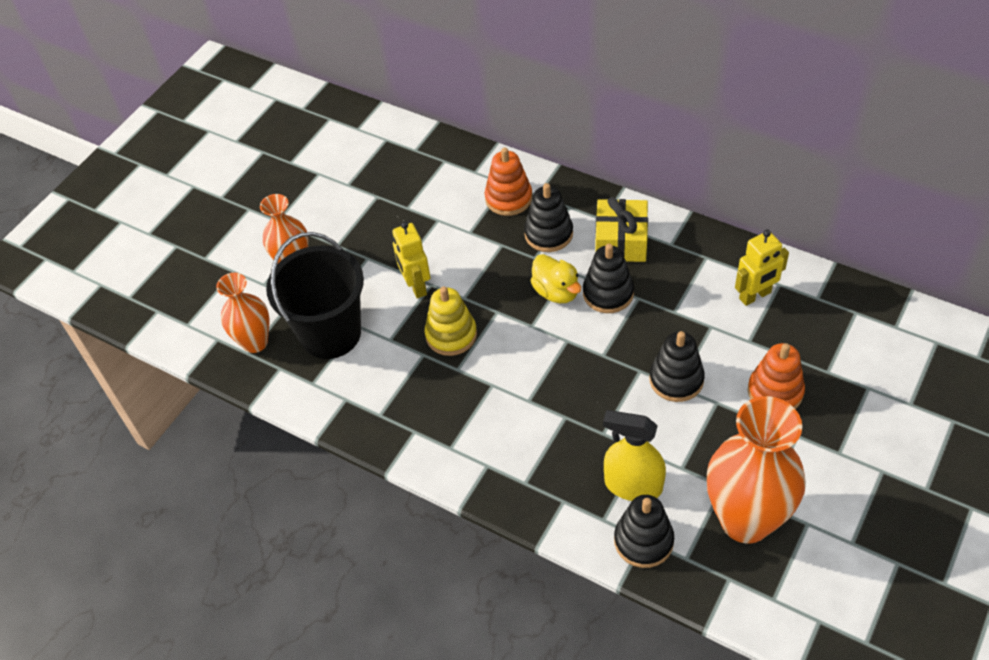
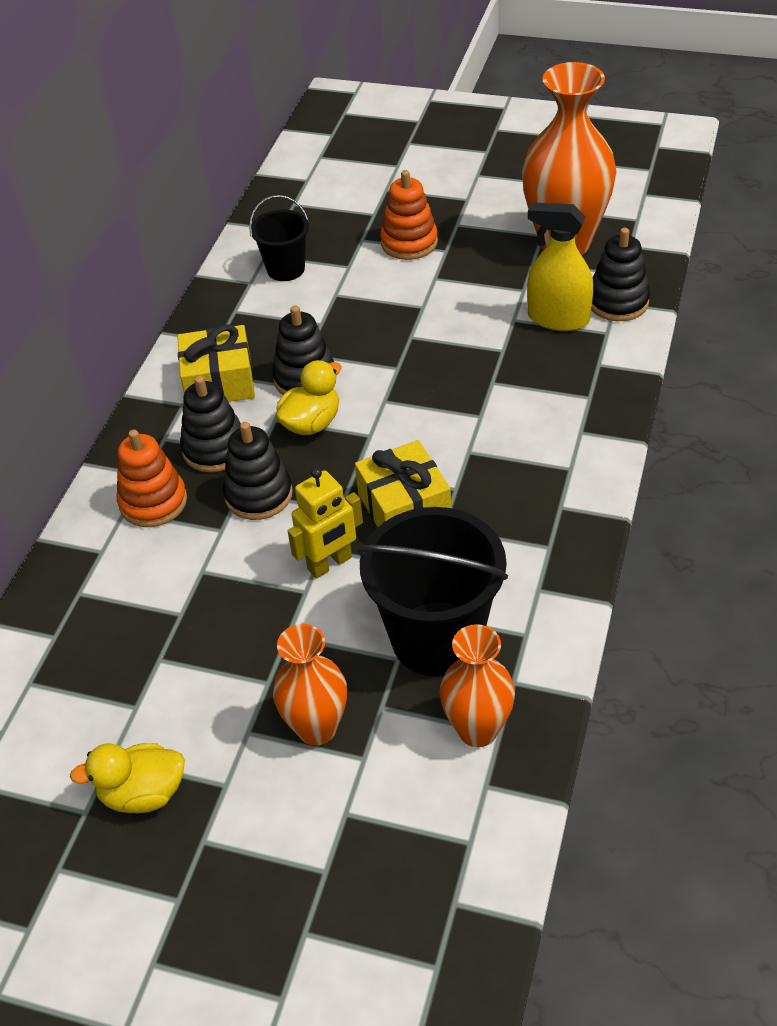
camera: 105 degrees left, 5 degrees down
(289, 186) = (143, 793): none -> yellow duck
(451, 335) = (404, 507): yellow stacking toy -> yellow gift
(633, 485) = (558, 318): yellow spray bottle -> yellow spray bottle turned 105 degrees clockwise
(676, 379) = (415, 308): black stacking toy -> black stacking toy (258, 495)
(755, 296) = (286, 269): yellow robot -> black bucket

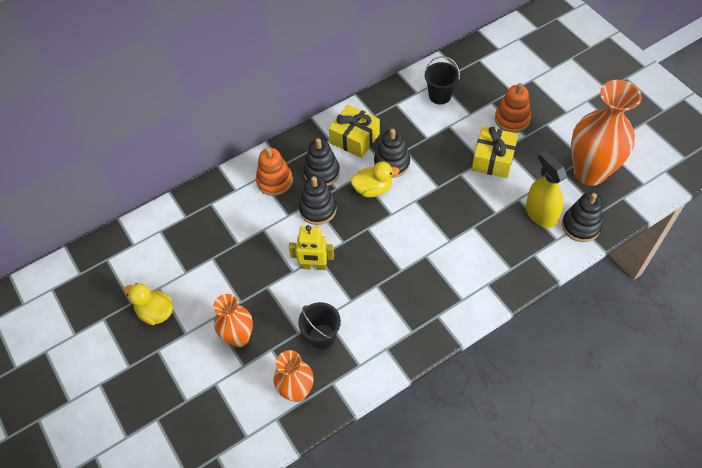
camera: 40 degrees right, 10 degrees up
(404, 507) = (370, 262): yellow gift -> yellow gift (493, 159)
(436, 638) = (322, 336): black bucket -> black bucket, size x0.55

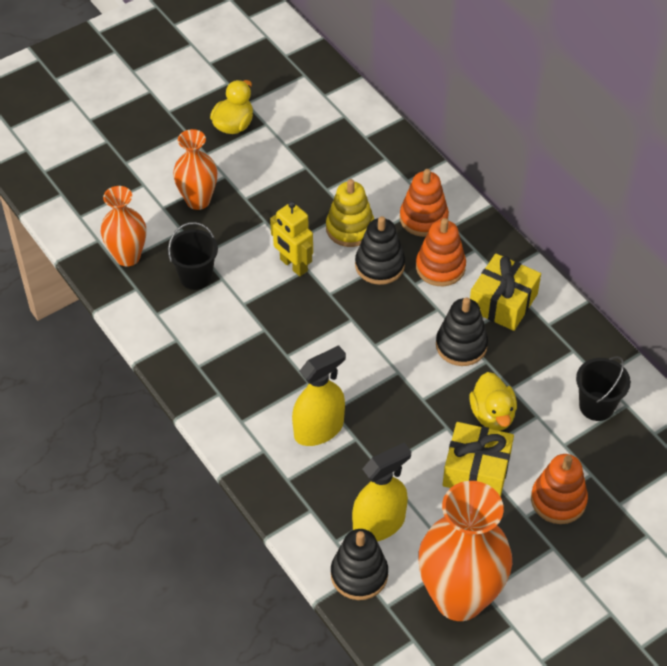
camera: 85 degrees right, 5 degrees down
(280, 228) = (350, 228): none -> yellow stacking toy
(314, 266) = (293, 265): yellow robot -> yellow robot turned 45 degrees counterclockwise
(321, 172) = (440, 267): black stacking toy -> orange stacking toy
(372, 189) = (415, 324): yellow duck -> yellow duck (492, 415)
(466, 249) = (319, 429): none -> yellow spray bottle

